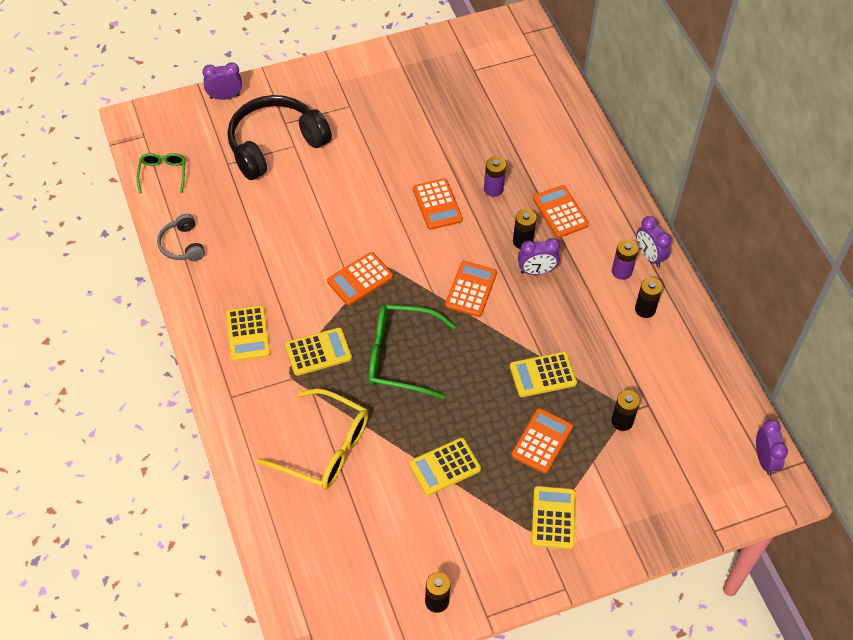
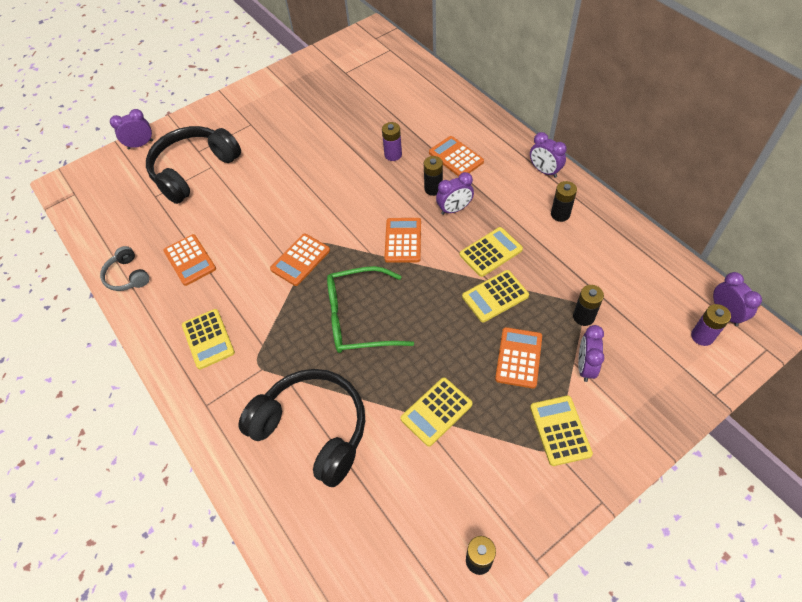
camera: 10 degrees left, 0 degrees up
(163, 174) = (97, 220): green glasses -> none
(318, 352) = (280, 336): yellow calculator -> yellow calculator (490, 252)
(325, 448) = (313, 429): yellow glasses -> black headphones
(437, 204) = (349, 179): orange calculator -> orange calculator (190, 260)
(602, 468) = (585, 366): none -> purple clock
(621, 271) = (527, 189): purple battery -> purple battery (702, 336)

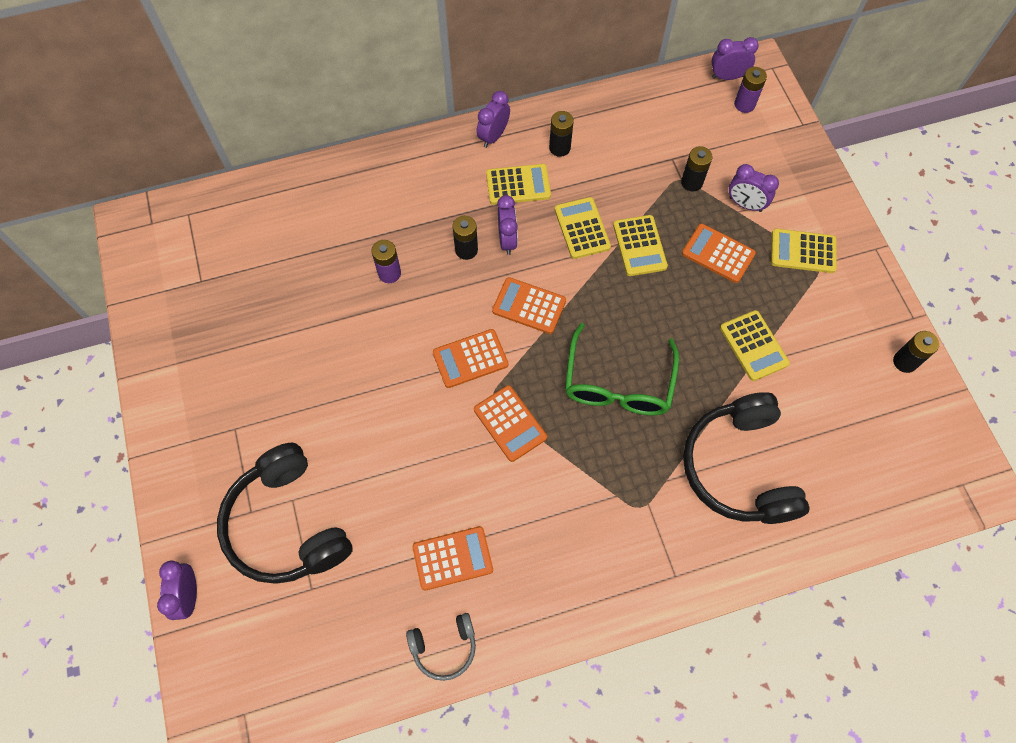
camera: 75 degrees left, 10 degrees up
(208, 339) = (586, 556): yellow calculator -> yellow calculator (518, 185)
(313, 429) = (739, 467): black headphones -> black headphones turned 60 degrees counterclockwise
(456, 157) = (428, 210): orange calculator -> orange calculator (470, 359)
(544, 171) = (493, 136): purple clock -> purple clock turned 150 degrees clockwise

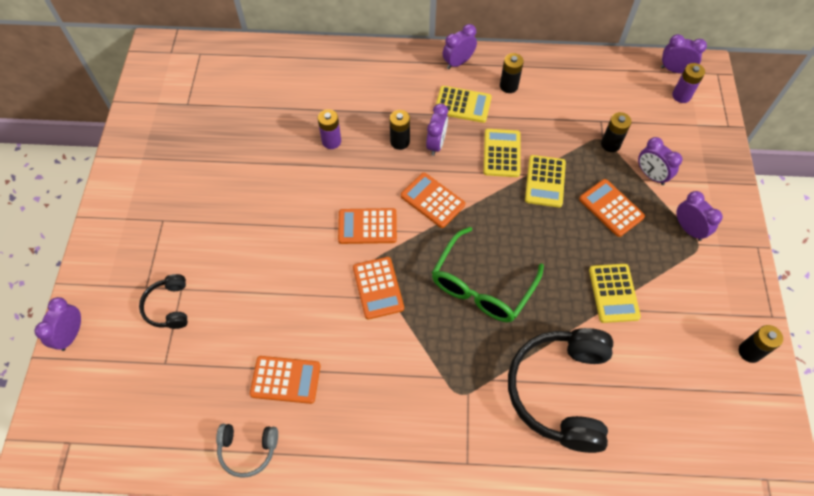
camera: 20 degrees right, 5 degrees down
(287, 524) = (169, 307): black headphones -> black headphones, size x0.49
(803, 251) = (688, 229): yellow calculator -> purple clock

